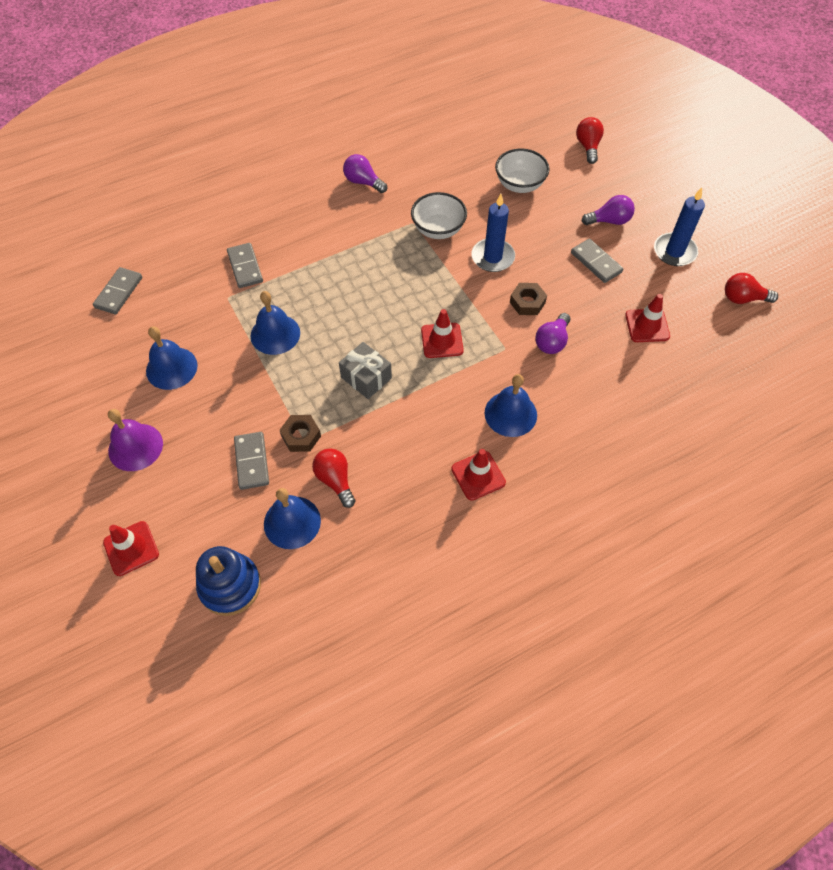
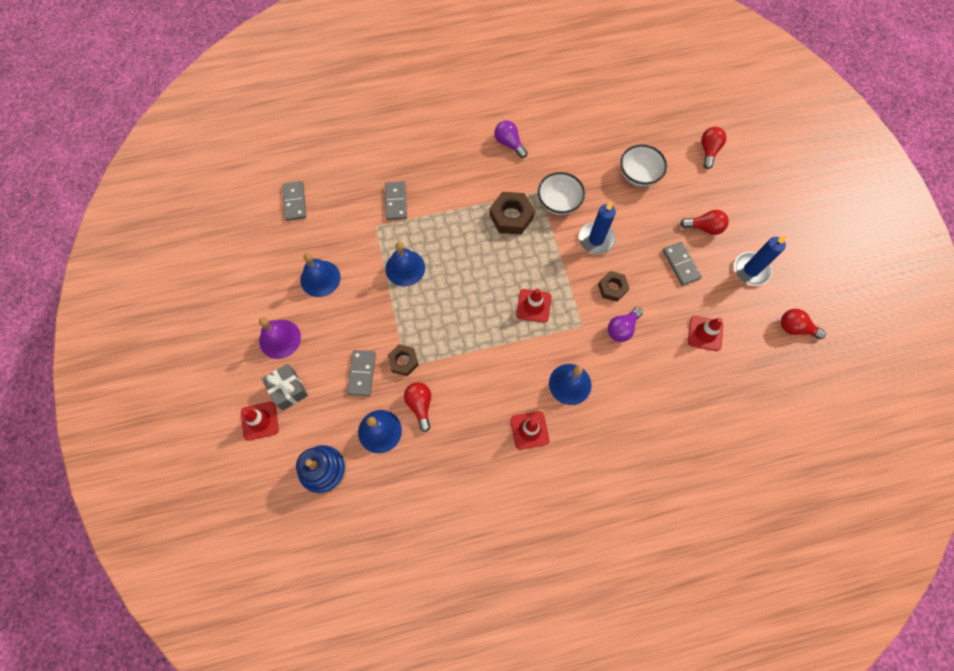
camera: 15 degrees right, 10 degrees up
(119, 292) = (295, 202): grey domino -> grey domino turned 45 degrees counterclockwise
(366, 378) = (465, 324): grey gift -> grey gift (288, 390)
(387, 254) = (511, 216): none -> brown nut
(609, 221) = (704, 227): purple light bulb -> red light bulb

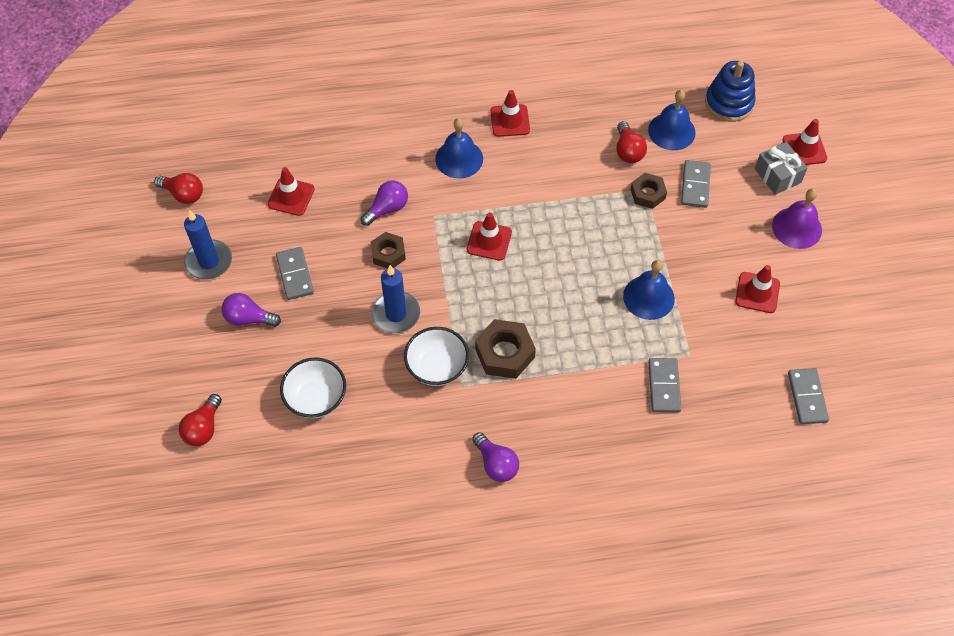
camera: 175 degrees left, 10 degrees down
(320, 278) = (757, 292): blue bell -> red traffic cone
(704, 227) = (248, 318): red light bulb -> purple light bulb

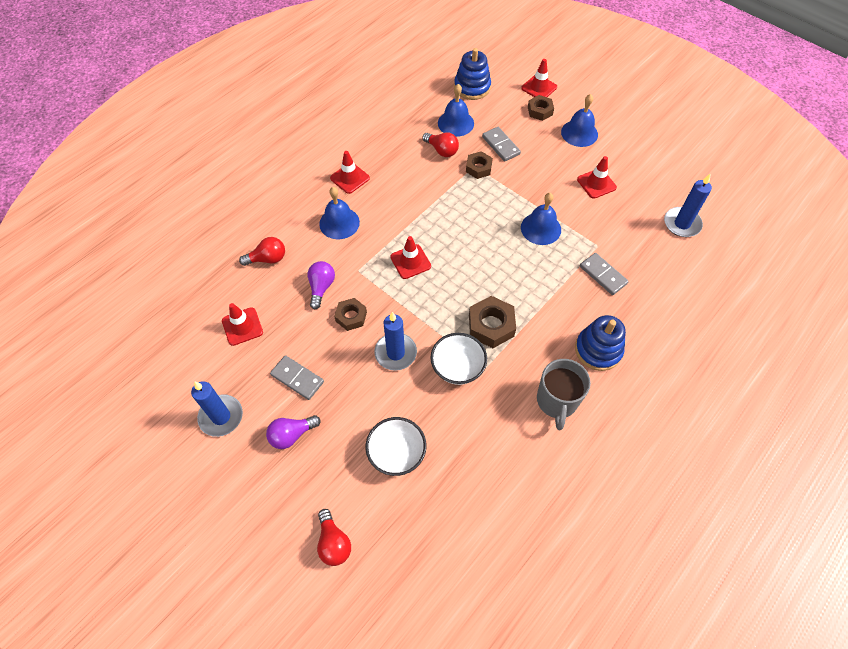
camera: 40 degrees left, 0 degrees up
(183, 194) = (153, 382): red light bulb -> red light bulb (267, 259)
(496, 464) = (557, 401): purple light bulb -> grey mug
(583, 450) = (598, 350): none -> blue stacking toy
(777, 175) = (540, 111): grey gift -> brown nut
(797, 227) = (579, 133): purple bell -> blue bell
(807, 397) = (682, 224): grey domino -> blue candle

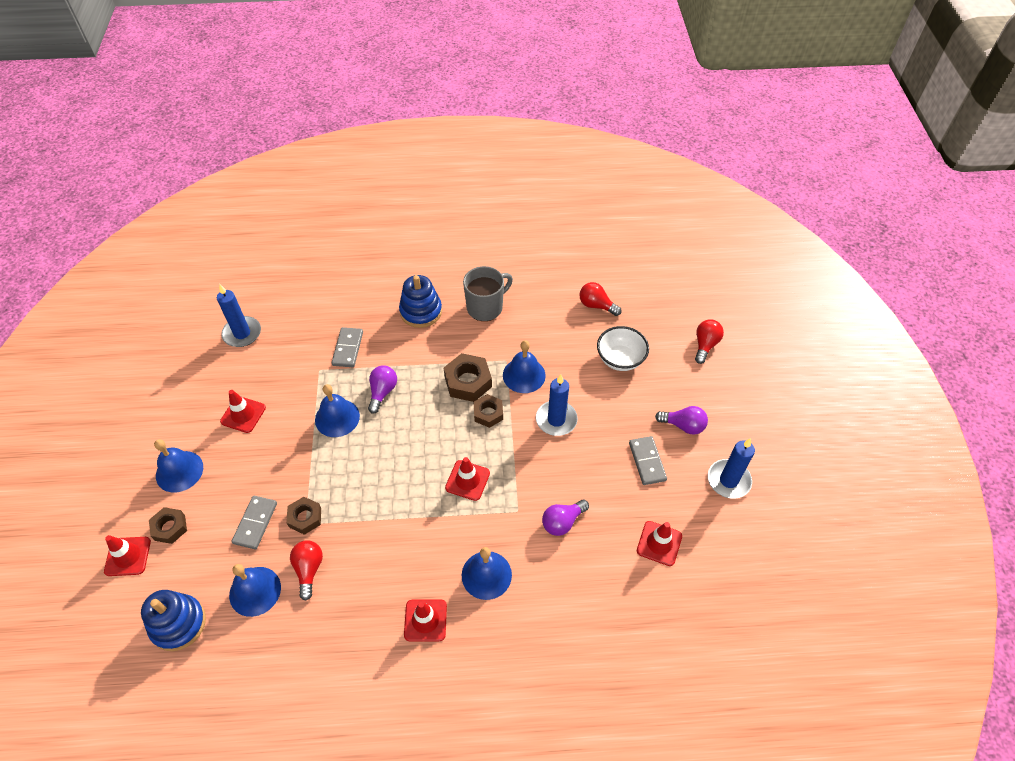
camera: 135 degrees left, 5 degrees down
(267, 259) = (585, 595): red light bulb -> red light bulb (596, 305)
(351, 317) = (562, 475): brown nut -> brown nut (488, 413)
(457, 367) = (524, 375): white bowl -> blue bell
(537, 267) = (382, 392): none -> purple light bulb

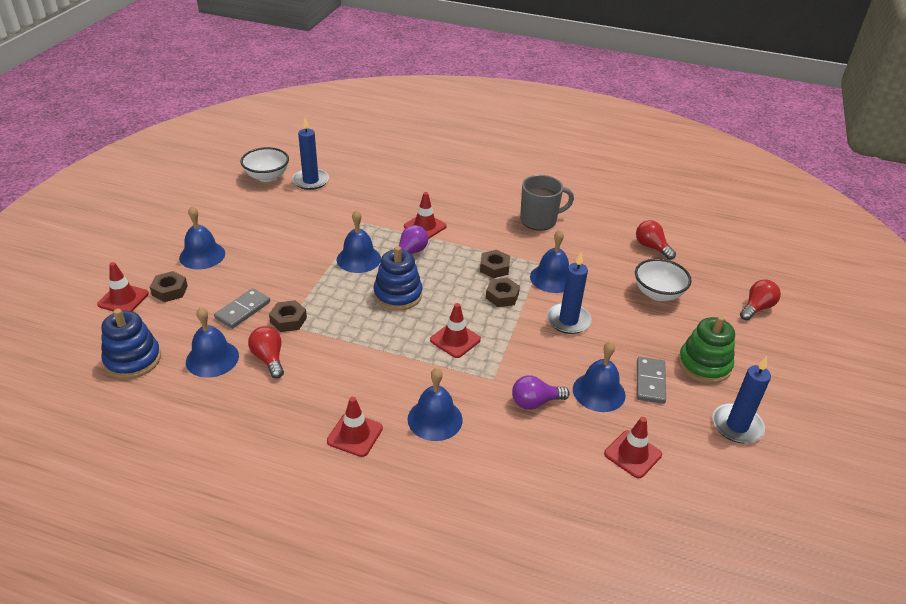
camera: 20 degrees right, 15 degrees down
(193, 343) = (267, 176): none -> white bowl
(243, 414) = (278, 233): red traffic cone -> red traffic cone (425, 226)
(309, 569) = (269, 359): red light bulb -> red light bulb turned 45 degrees counterclockwise
(348, 348) = (396, 215): grey domino -> none
(421, 311) = (476, 207): blue stacking toy -> blue stacking toy (398, 295)
(468, 382) = (494, 268): brown nut -> brown nut, size x0.65
(610, 489) = (599, 392): none -> blue bell
(683, 425) = (704, 365): purple light bulb -> green stacking toy

